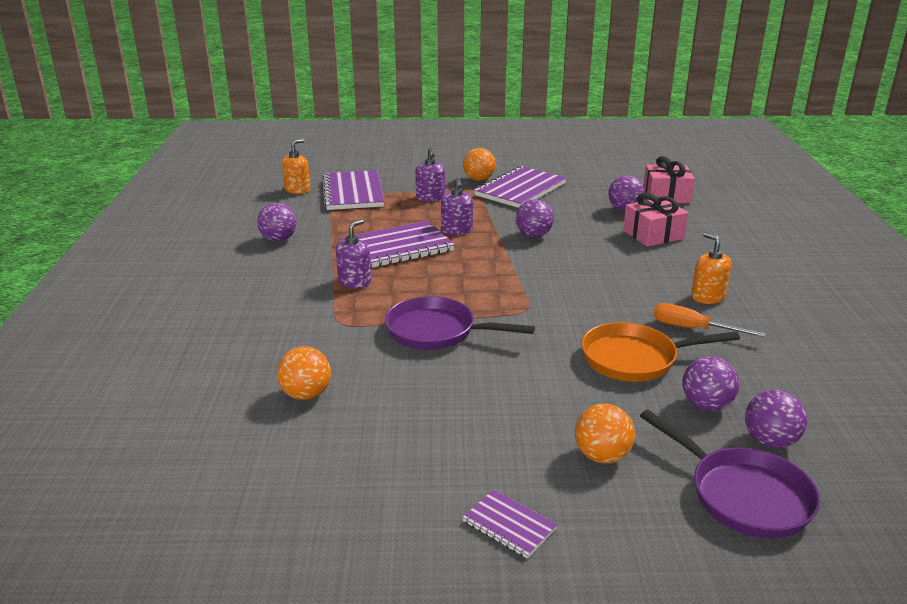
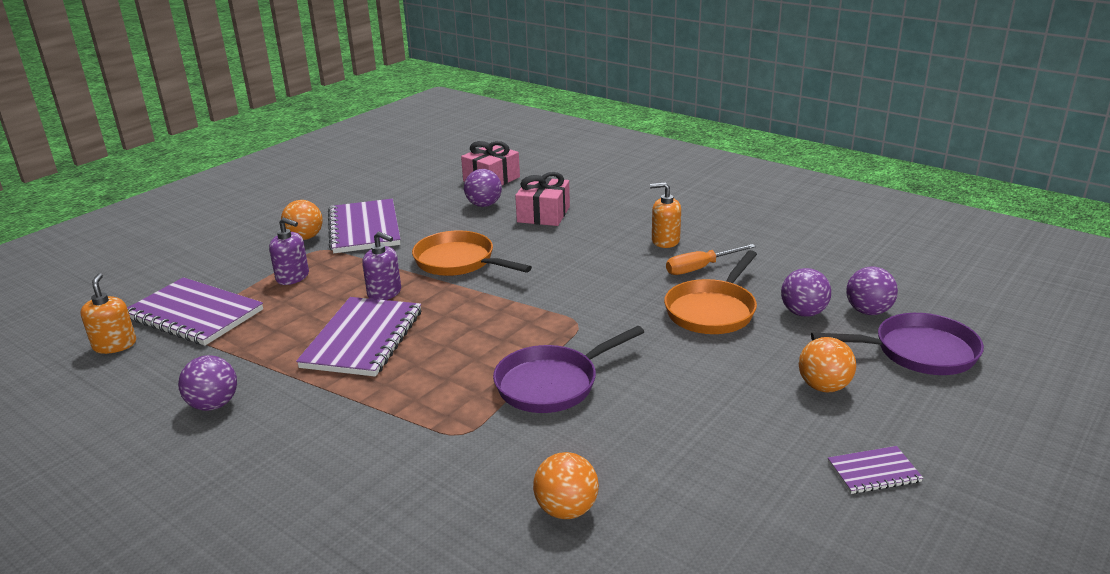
camera: 50 degrees left, 0 degrees up
(354, 282) = (391, 392): purple soap dispenser -> none
(533, 235) = (459, 262): purple ball -> orange pan

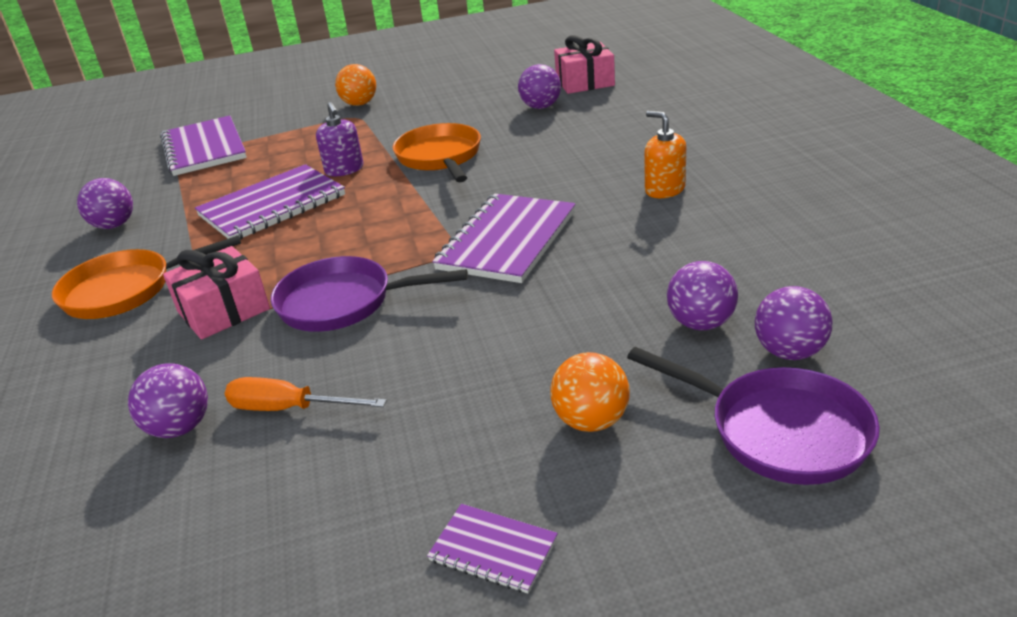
camera: 40 degrees right, 5 degrees up
(115, 345) = (131, 158): orange soap dispenser -> none
(293, 277) = (304, 136): purple soap dispenser -> none
(364, 228) = (412, 106): purple notebook -> purple notebook (507, 240)
(543, 214) = (581, 129): pink gift -> pink gift (223, 310)
(566, 510) = (180, 428): orange ball -> purple ball
(700, 268) = (658, 231): orange screwdriver -> orange screwdriver (289, 408)
(712, 311) = (599, 284): orange pan -> orange pan (126, 290)

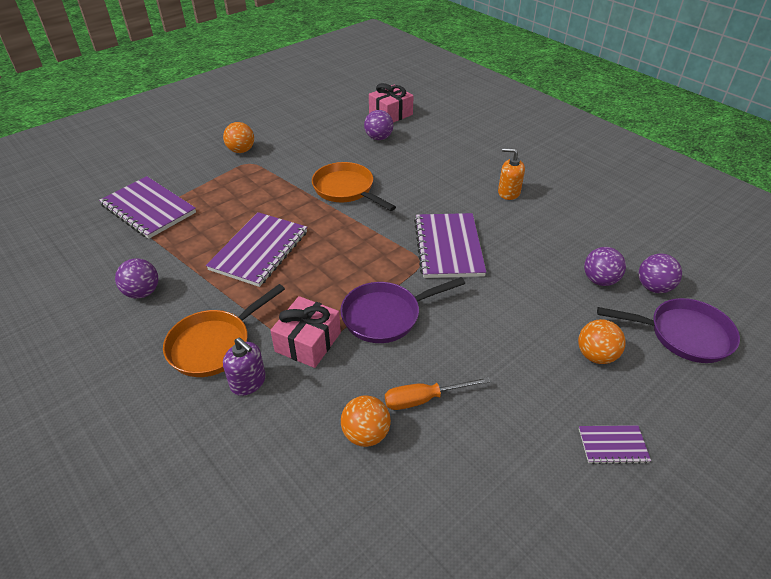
camera: 30 degrees left, 10 degrees up
(180, 428) = (366, 434): purple ball -> orange ball
(344, 170) = (285, 210): purple soap dispenser -> purple soap dispenser (248, 382)

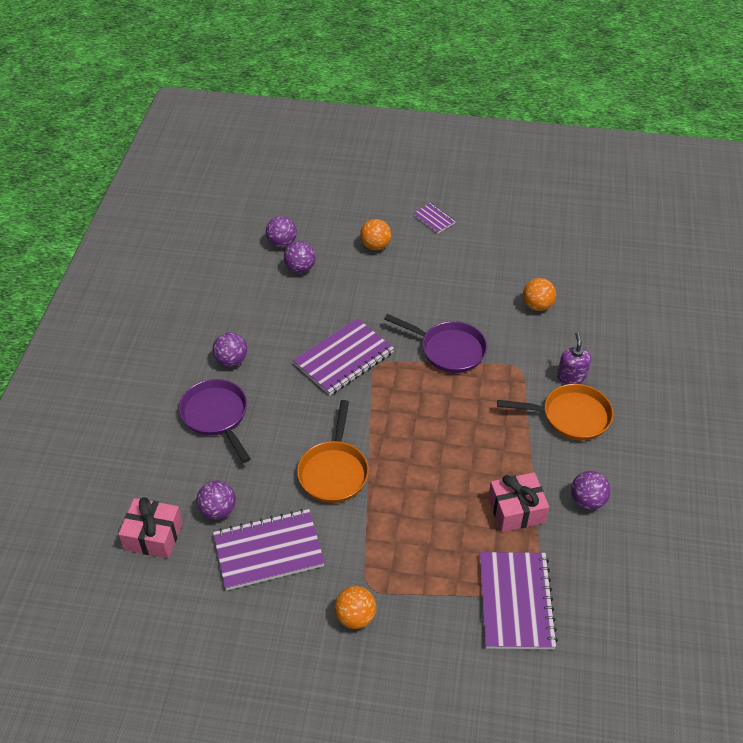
camera: 130 degrees left, 5 degrees up
(259, 250) = (470, 468): purple notebook -> purple notebook (268, 551)
(308, 342) = (513, 372): pink gift -> pink gift (516, 510)
(424, 399) = (489, 297): orange screwdriver -> none
(508, 192) = (231, 360): orange soap dispenser -> purple ball
(683, 335) = (317, 219): purple pan -> purple pan (216, 416)

